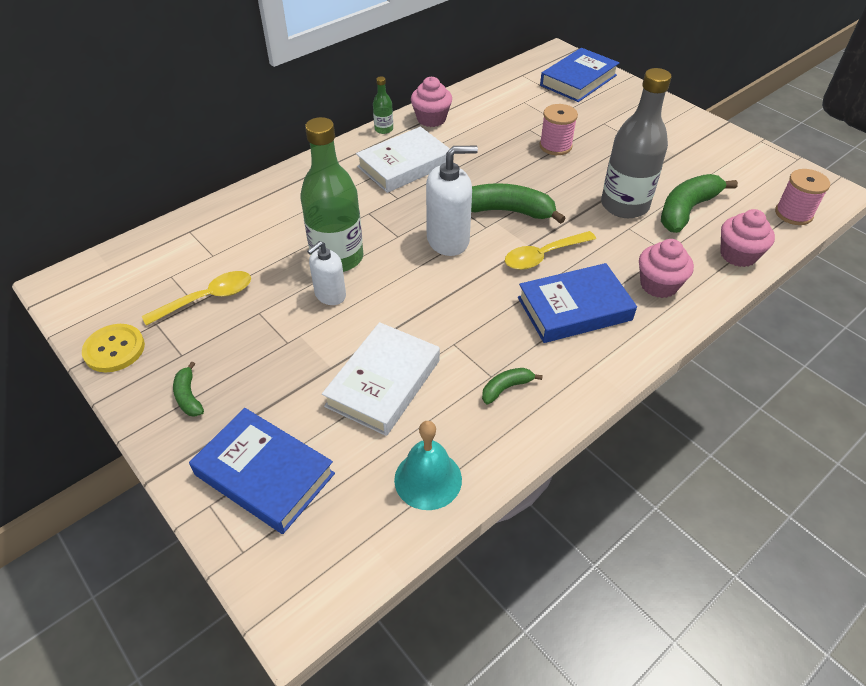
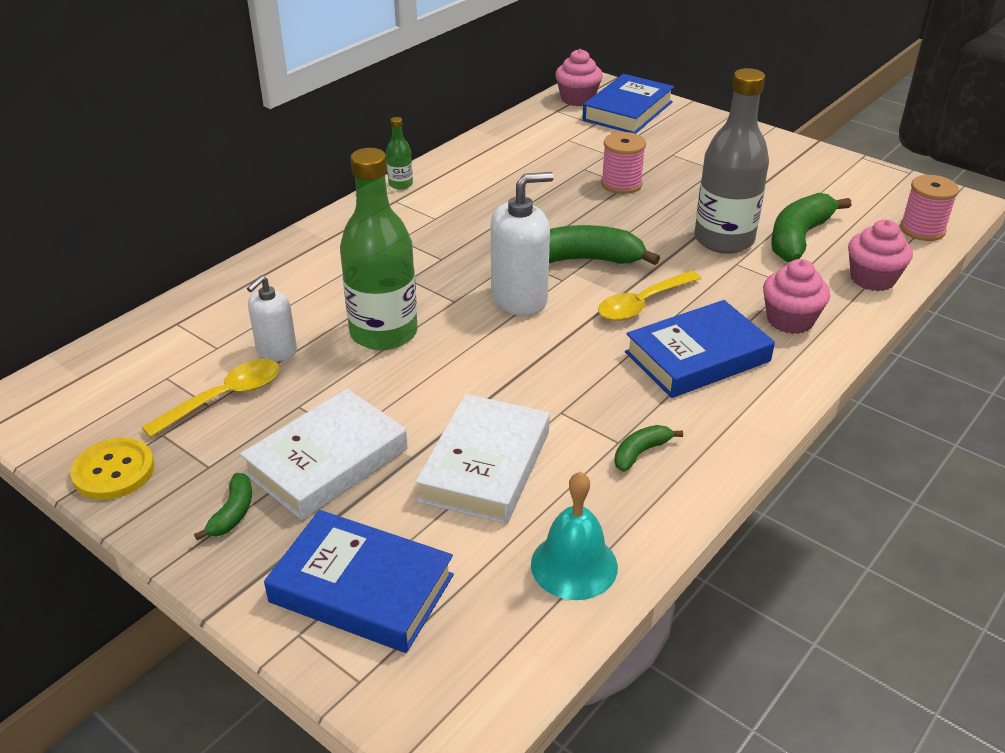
camera: 10 degrees left, 10 degrees down
(189, 396) = (233, 513): green banana -> green banana turned 135 degrees counterclockwise
(330, 295) = (387, 376): white soap dispenser -> white soap dispenser (276, 350)
(404, 165) = (439, 222): white book -> white book (327, 461)
(431, 119) = (458, 168): pink cupcake -> pink cupcake (577, 99)

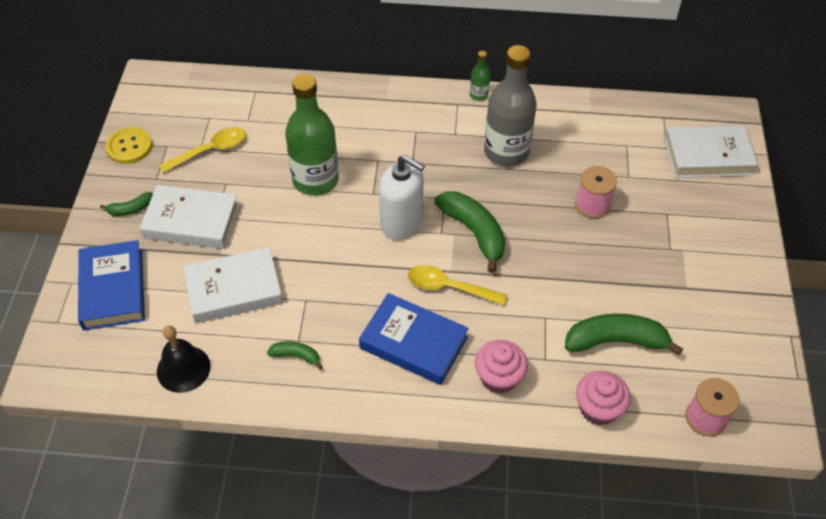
camera: 55 degrees right, 15 degrees up
(225, 397) = (210, 150): yellow spoon -> yellow spoon turned 45 degrees counterclockwise
(276, 350) = (264, 145): white soap dispenser -> none
(574, 565) = (183, 368): turquoise bell -> black bell
(577, 99) = (694, 119): pink cupcake -> none
(628, 111) = (707, 156): blue book -> white book
(724, 240) = (570, 297): grey bottle -> grey bottle (506, 152)

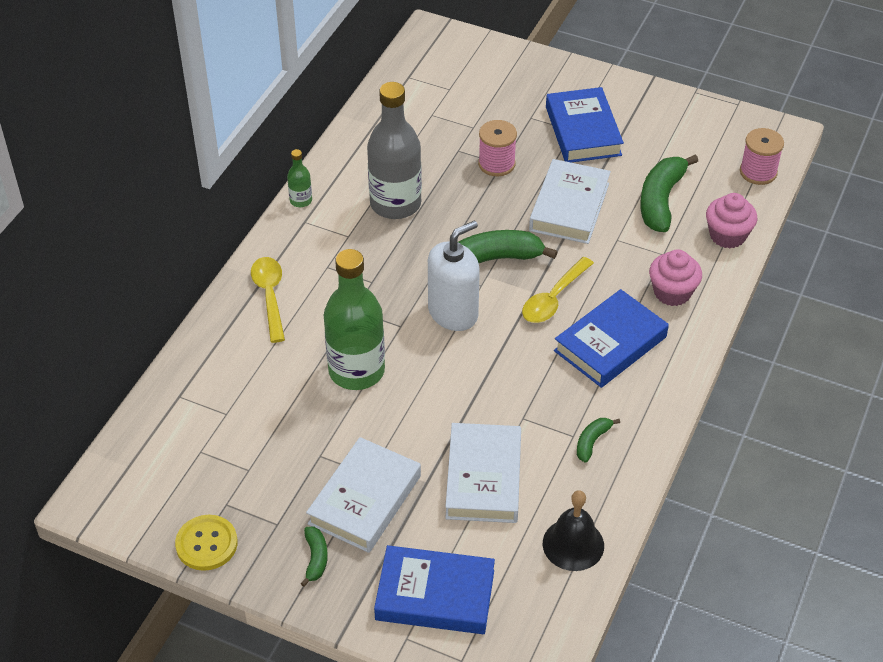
camera: 70 degrees left, 5 degrees down
(210, 150) = (258, 460): yellow spoon -> yellow spoon (270, 296)
(674, 257) = (583, 131): none -> blue book
(707, 156) = (474, 66): white book -> white book (569, 207)

